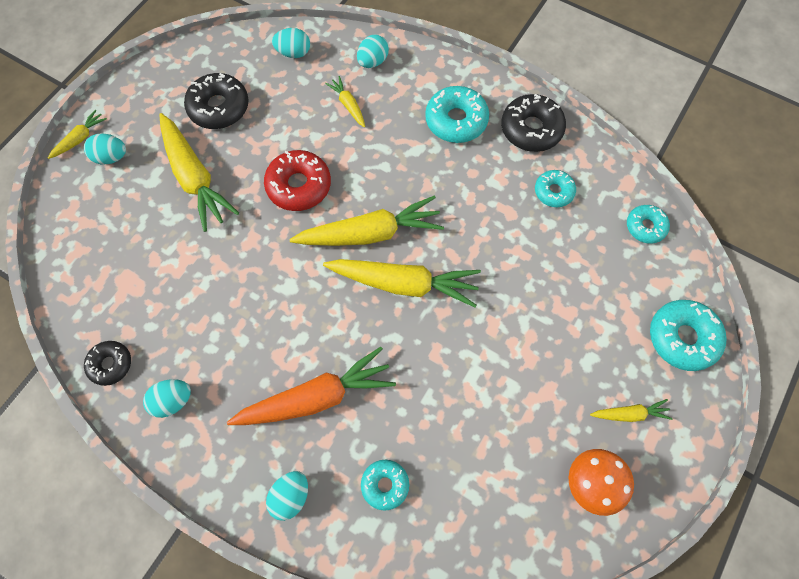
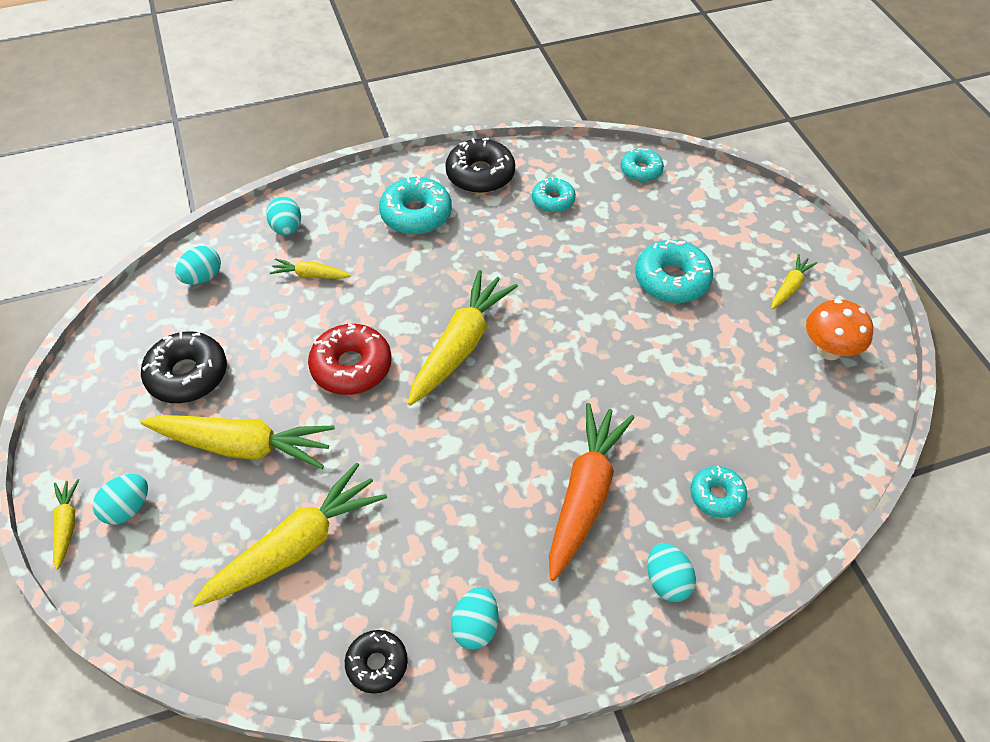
camera: 50 degrees left, 15 degrees down
(403, 284) = (535, 355): yellow carrot -> yellow carrot (295, 547)
(682, 338) = (754, 214): turquoise donut -> turquoise donut (672, 280)

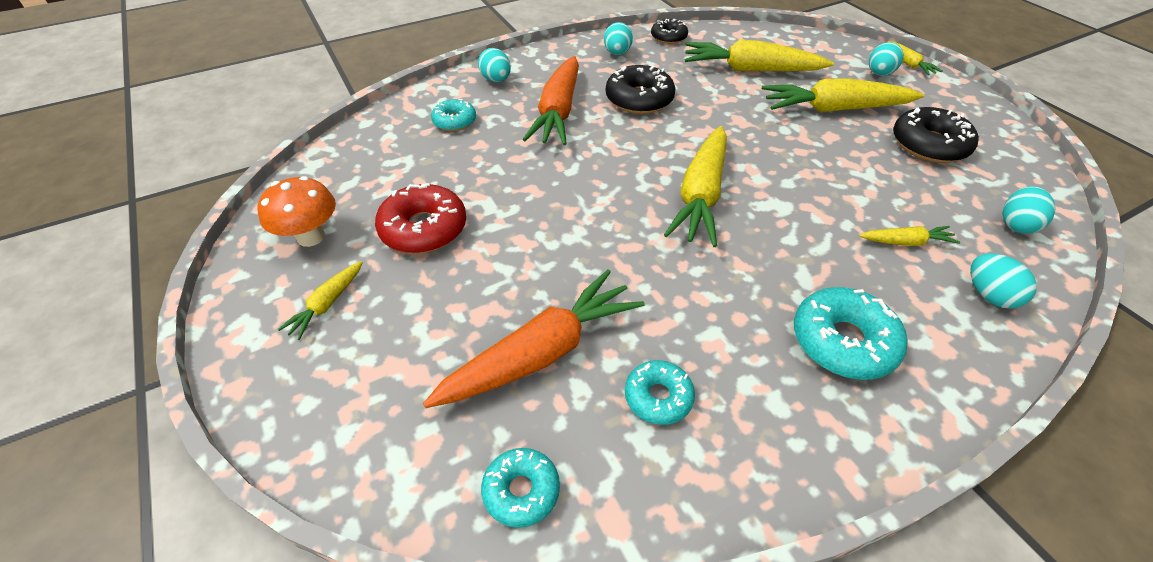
camera: 170 degrees right, 5 degrees down
(295, 547) = (751, 70): yellow carrot -> yellow carrot turned 60 degrees clockwise
(351, 367) = (792, 167): red donut -> red donut (424, 229)
(480, 175) = (791, 433): black donut -> black donut (639, 99)
(626, 233) = (540, 353): none -> orange carrot
(672, 280) = (478, 293): turquoise donut -> none

